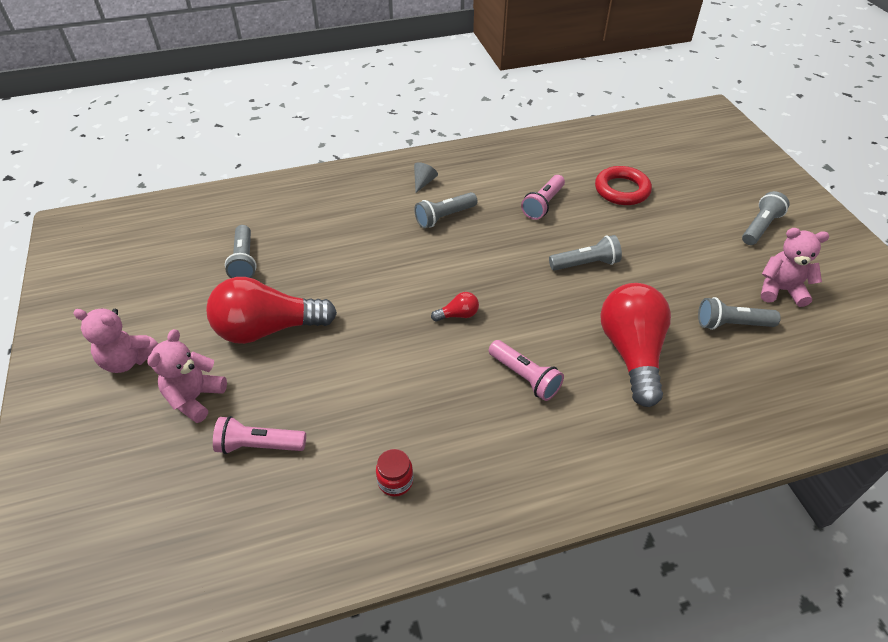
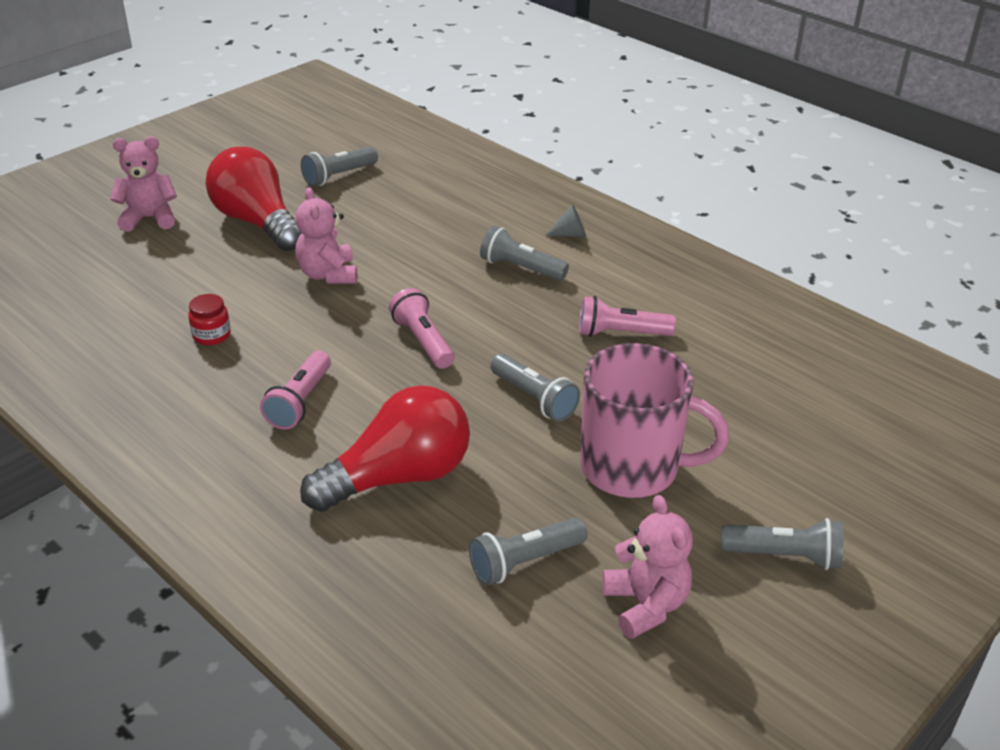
camera: 60 degrees right, 10 degrees down
(128, 360) = (172, 171): pink teddy bear -> pink teddy bear (328, 274)
(259, 445) = (114, 270): pink flashlight -> pink flashlight (423, 341)
(395, 481) = (112, 358): red jar -> red jar (211, 335)
(458, 315) = (363, 327): red light bulb -> none
(622, 190) = (726, 393): red ring -> none
(669, 250) = (632, 468): none -> pink mug
(731, 324) = (524, 562): grey flashlight -> grey flashlight turned 90 degrees counterclockwise

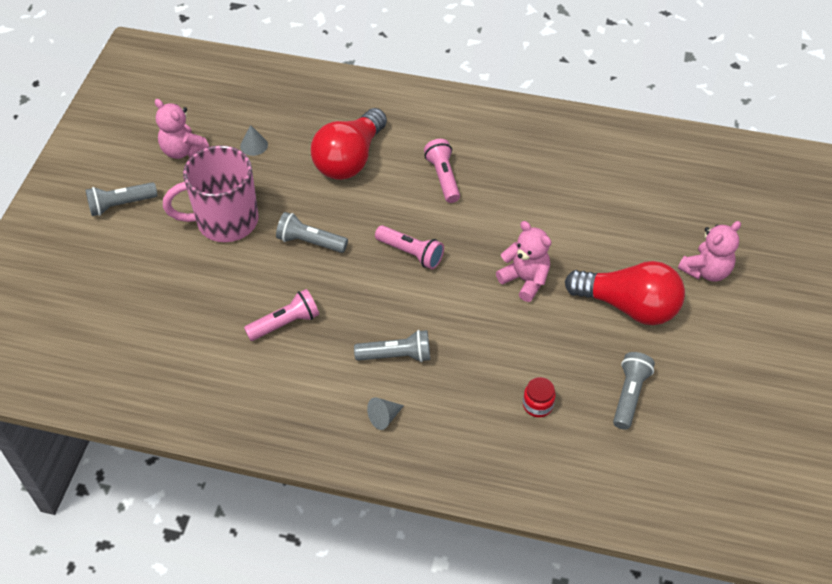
camera: 150 degrees right, 15 degrees up
(211, 335) = (542, 196): red jar -> red jar (537, 405)
(524, 562) = (254, 145): grey flashlight -> grey cone

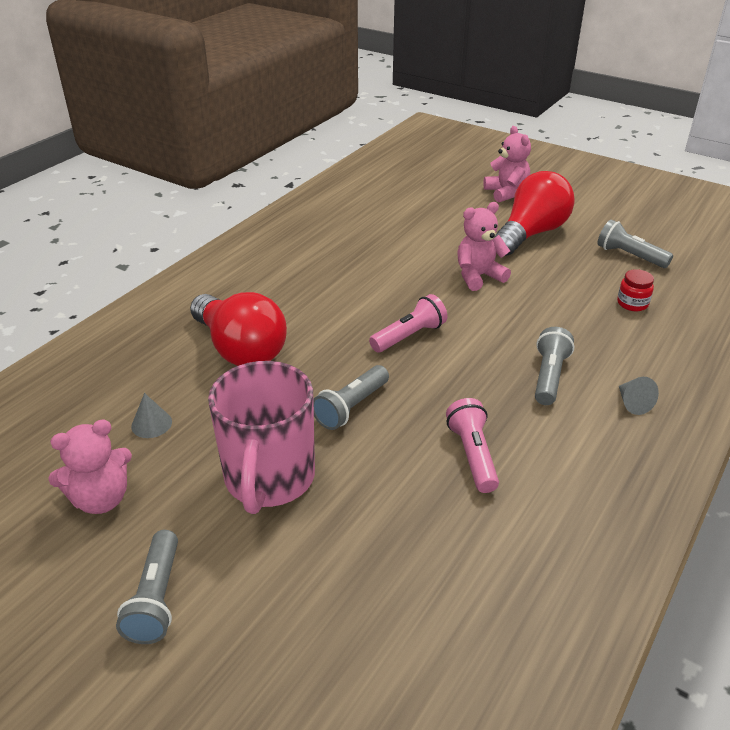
camera: 70 degrees left, 15 degrees down
(443, 177) = (315, 293): pink flashlight -> none

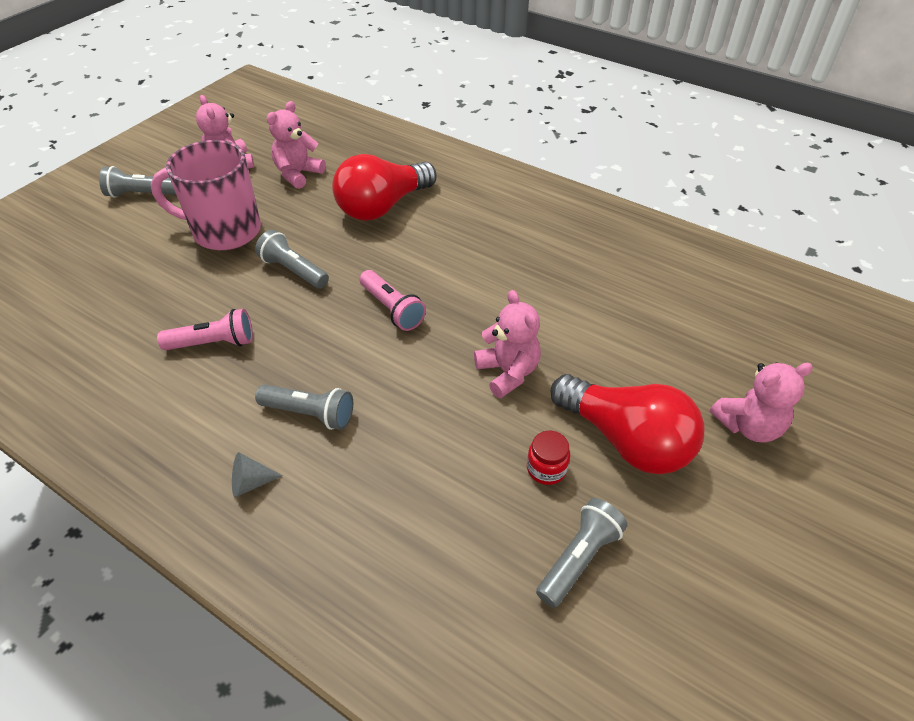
camera: 90 degrees right, 10 degrees up
(151, 424) = (298, 174): grey cone -> pink teddy bear
(632, 304) = (448, 530): red jar -> red jar (546, 469)

